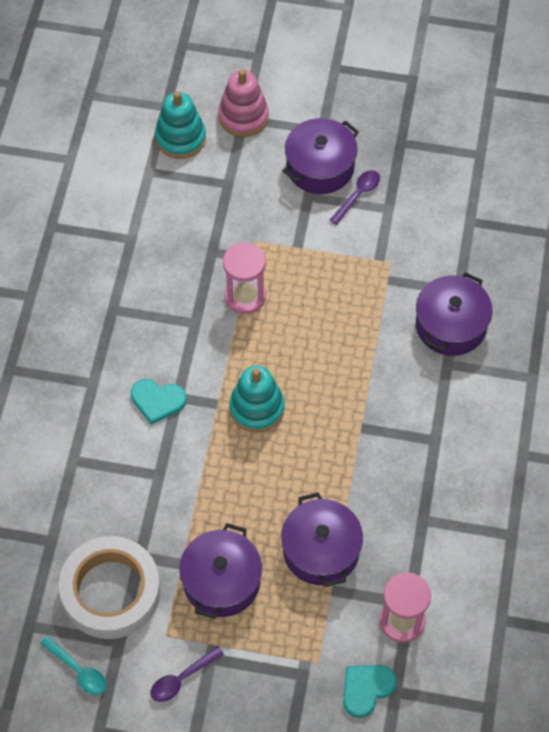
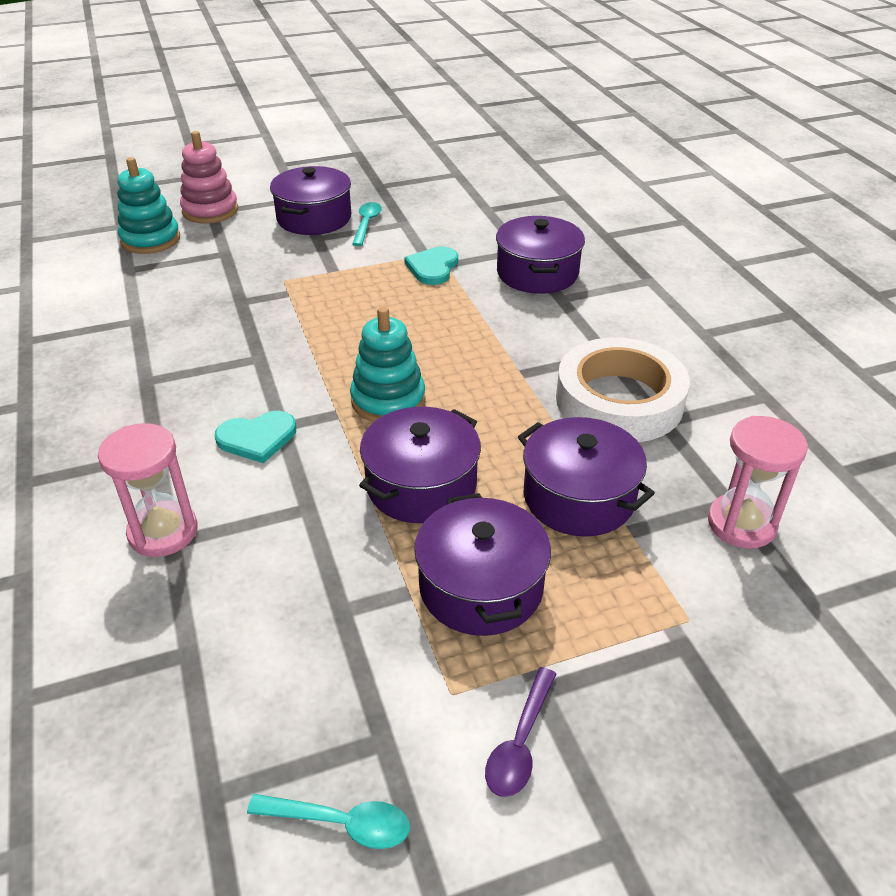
camera: 30 degrees left, 20 degrees down
(110, 591) = (325, 676): white tape -> white tape (619, 400)
(234, 492) = (421, 485): none -> purple pot
(245, 296) = (303, 320): pink hourglass -> pink hourglass (163, 532)
(357, 195) = (366, 224): purple spoon -> turquoise spoon
(366, 689) = (778, 619): turquoise heart -> turquoise heart (433, 267)

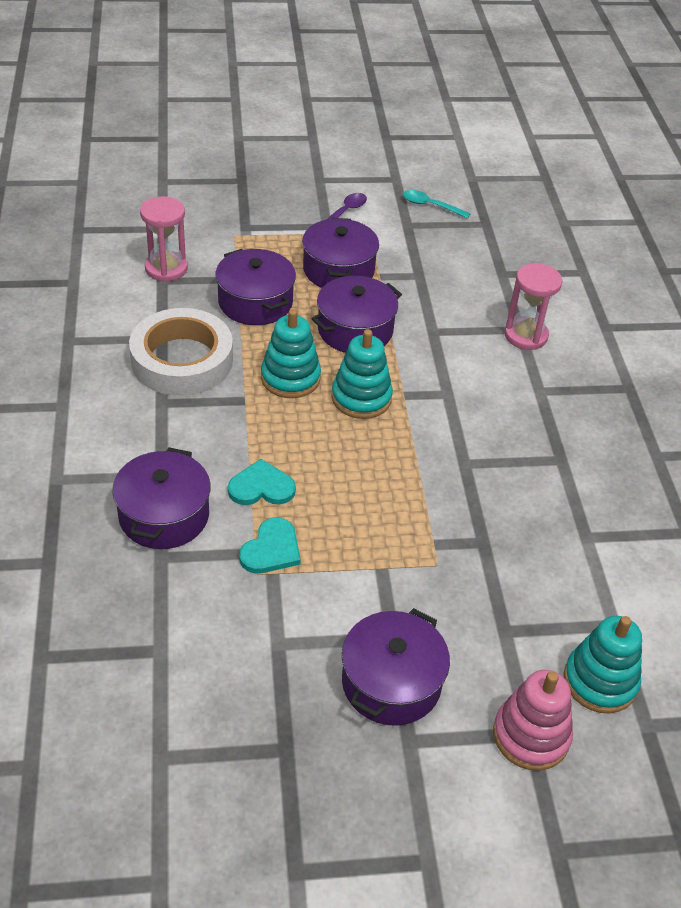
camera: 170 degrees left, 5 degrees up
(257, 438) = (466, 387): turquoise heart -> turquoise heart (261, 487)
(366, 224) = (325, 653): turquoise spoon -> none
(481, 406) = (290, 378): none -> turquoise stacking toy

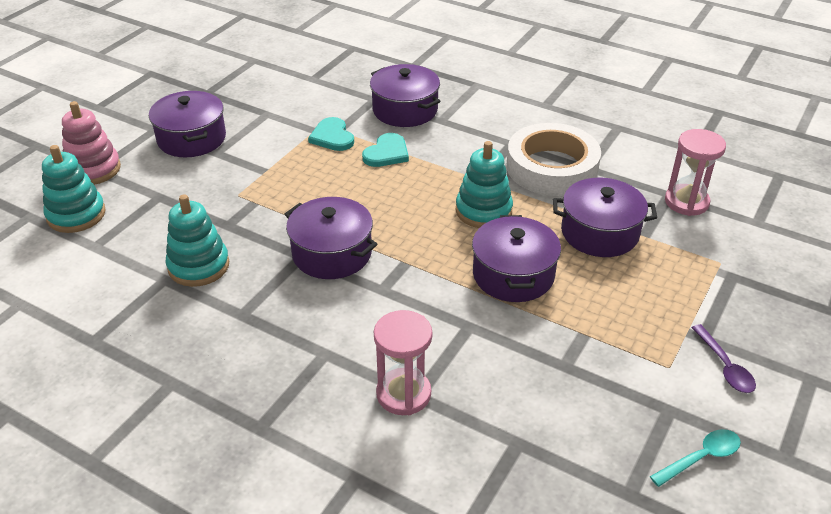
camera: 130 degrees right, 5 degrees down
(338, 270) = (614, 308): purple pot -> purple pot (332, 253)
(361, 398) = (425, 237): turquoise stacking toy -> turquoise stacking toy (198, 266)

